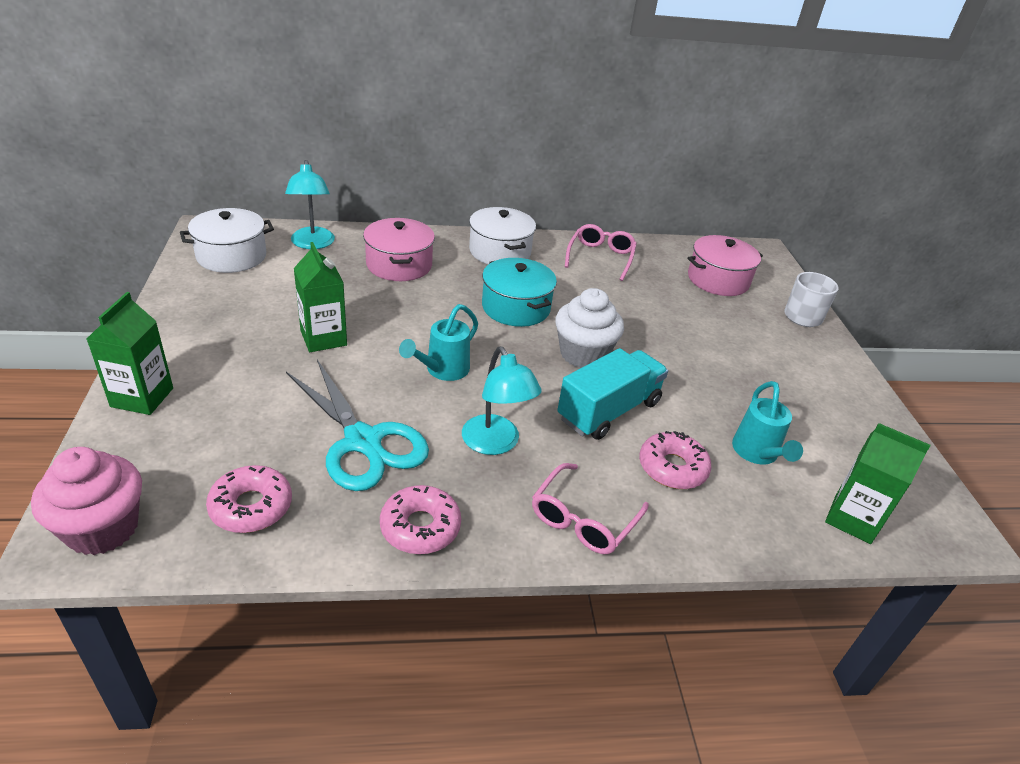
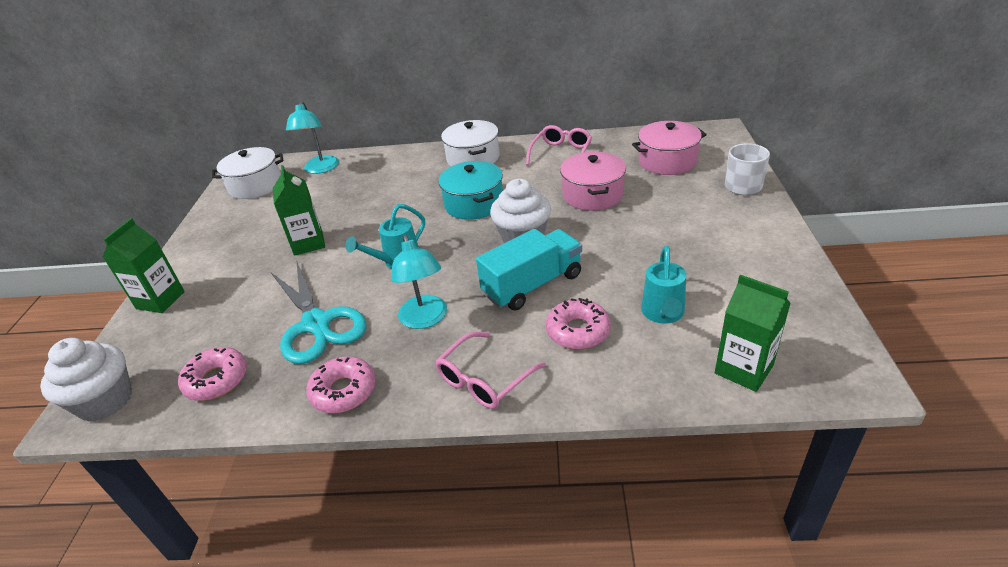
camera: 15 degrees right, 0 degrees up
(102, 528) = (105, 401): pink cupcake -> white cupcake
(399, 265) = (385, 178): pink pot -> pink pot (593, 195)

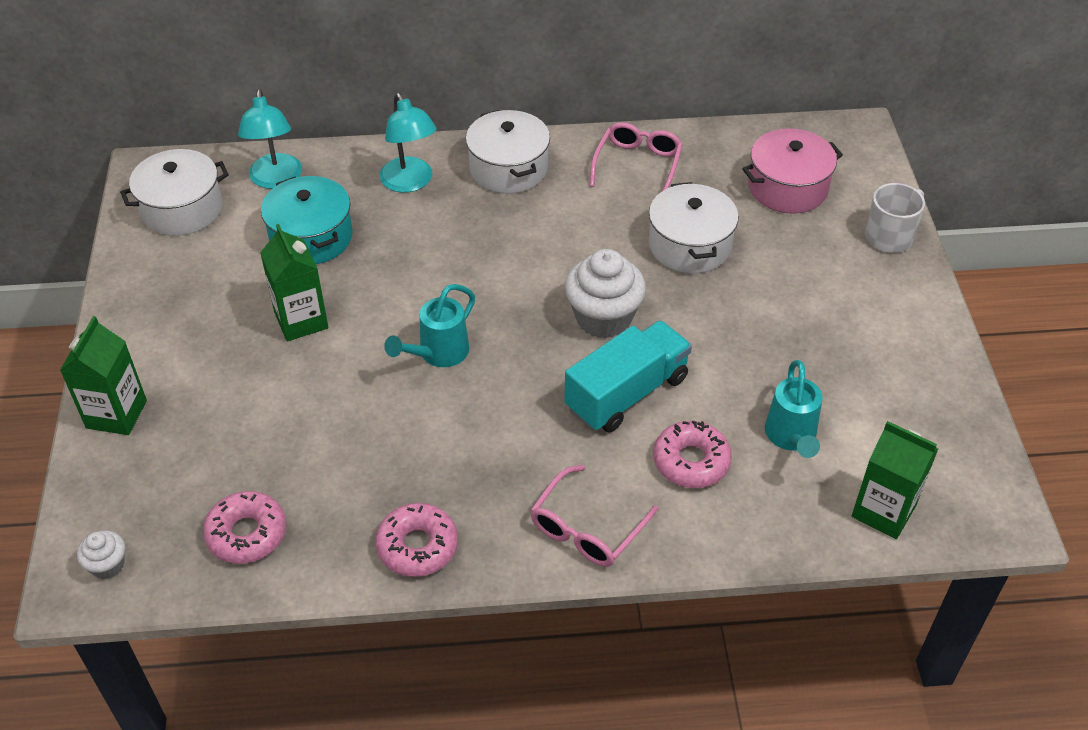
camera: 10 degrees left, 10 degrees up
(105, 401) = (108, 565): white cupcake -> white cupcake, size x0.50
(317, 324) = (354, 451): turquoise scissors -> none
(425, 319) = (497, 445): turquoise lamp -> turquoise lamp (410, 183)
(474, 204) = (525, 256): turquoise pot -> turquoise pot (311, 237)
(593, 195) = (690, 245): pink pot -> white pot

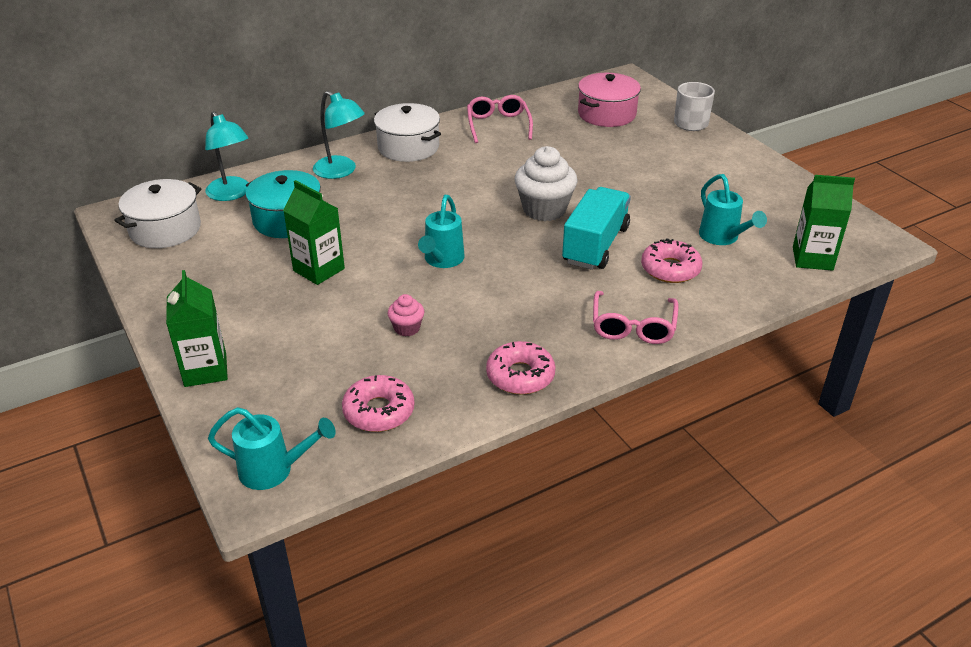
camera: 25 degrees left, 10 degrees down
(108, 565) = (274, 470): white cupcake -> turquoise watering can
(341, 435) = (407, 328): none -> pink cupcake
(690, 245) = (569, 157): white pot -> none

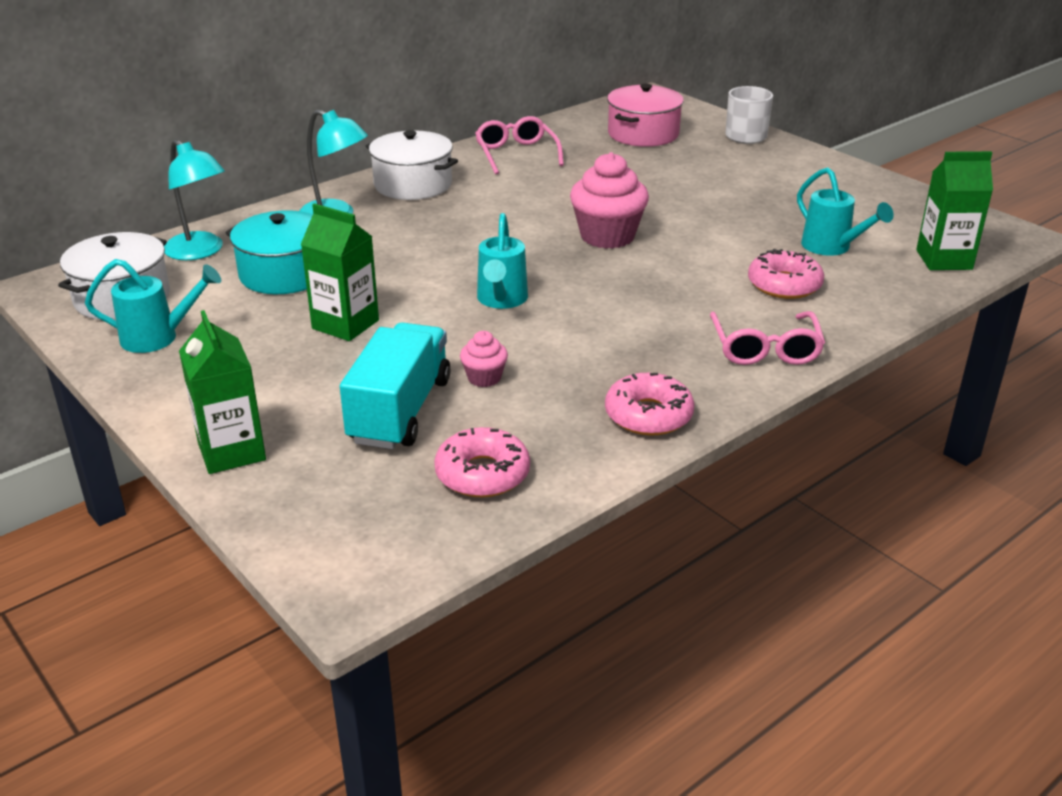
camera: 10 degrees left, 5 degrees down
(274, 470) = (366, 558): turquoise watering can -> turquoise watering can (158, 338)
(544, 209) = (607, 236): white cupcake -> pink cupcake
(595, 245) = (685, 268): turquoise truck -> turquoise truck (400, 411)

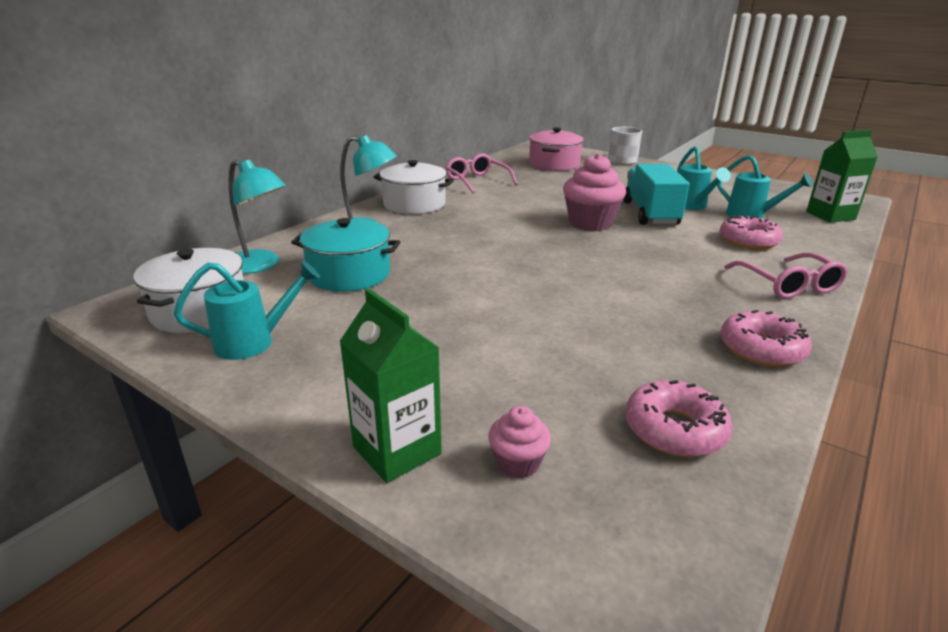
camera: 15 degrees left, 5 degrees down
(345, 324) = (432, 308): green carton -> none
(400, 411) = (542, 378): turquoise truck -> turquoise truck (650, 213)
(484, 378) = (593, 337): pink cupcake -> pink cupcake (518, 463)
(501, 300) = (551, 274): turquoise watering can -> turquoise watering can (692, 206)

